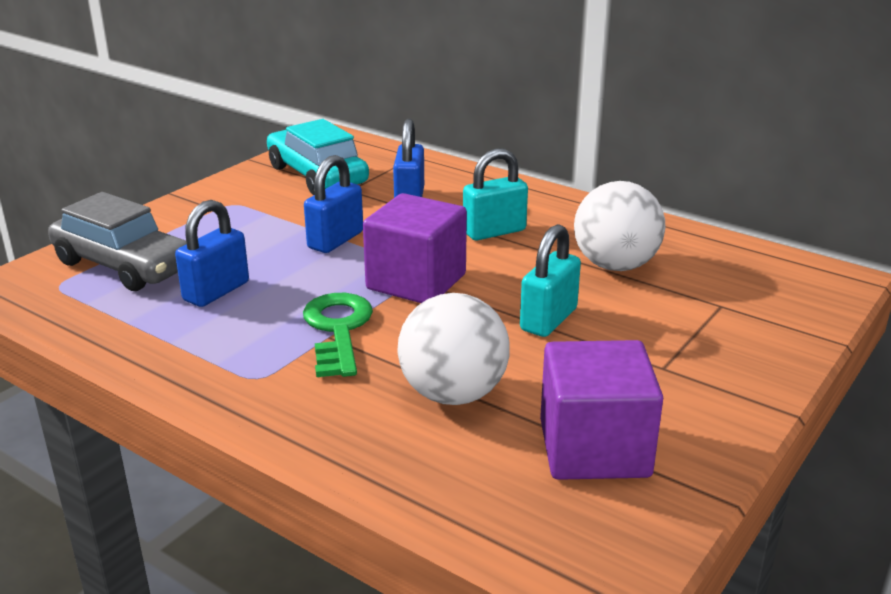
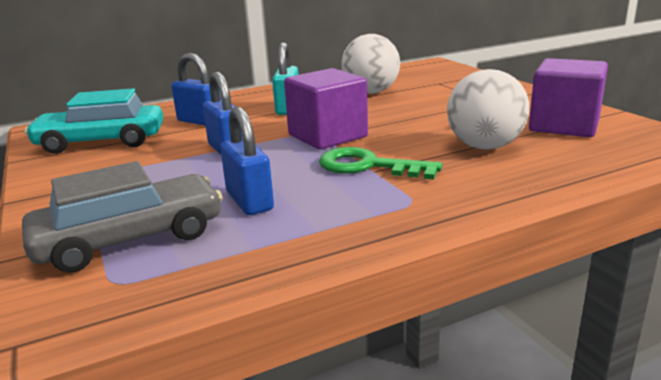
camera: 60 degrees left, 5 degrees down
(548, 320) = (417, 113): turquoise padlock -> none

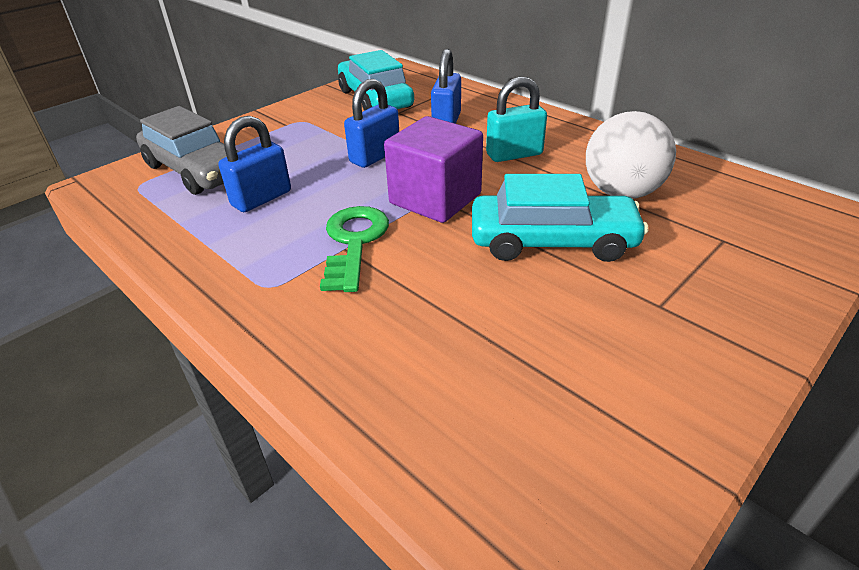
camera: 70 degrees right, 15 degrees up
(413, 113) = (552, 241): none -> turquoise car
(484, 146) = (444, 319): white ball -> none
(564, 125) = (578, 398): purple cube -> none

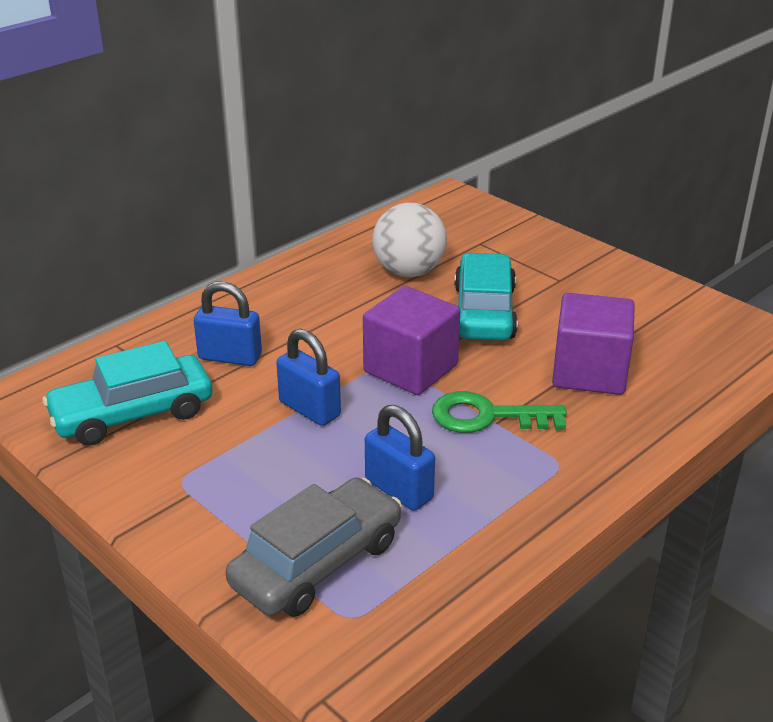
camera: 90 degrees left, 5 degrees down
(435, 319) = (589, 372): none -> purple cube
(514, 154) = (326, 318): turquoise padlock -> none

